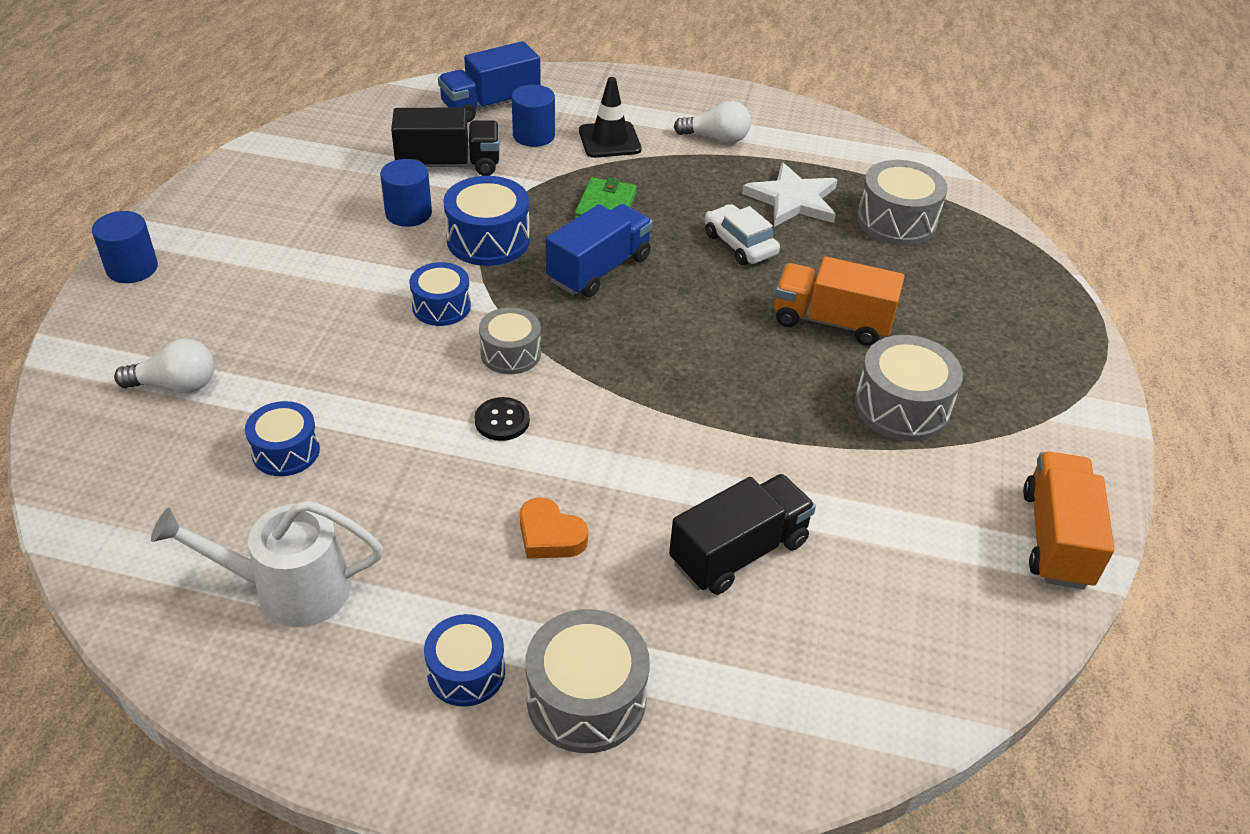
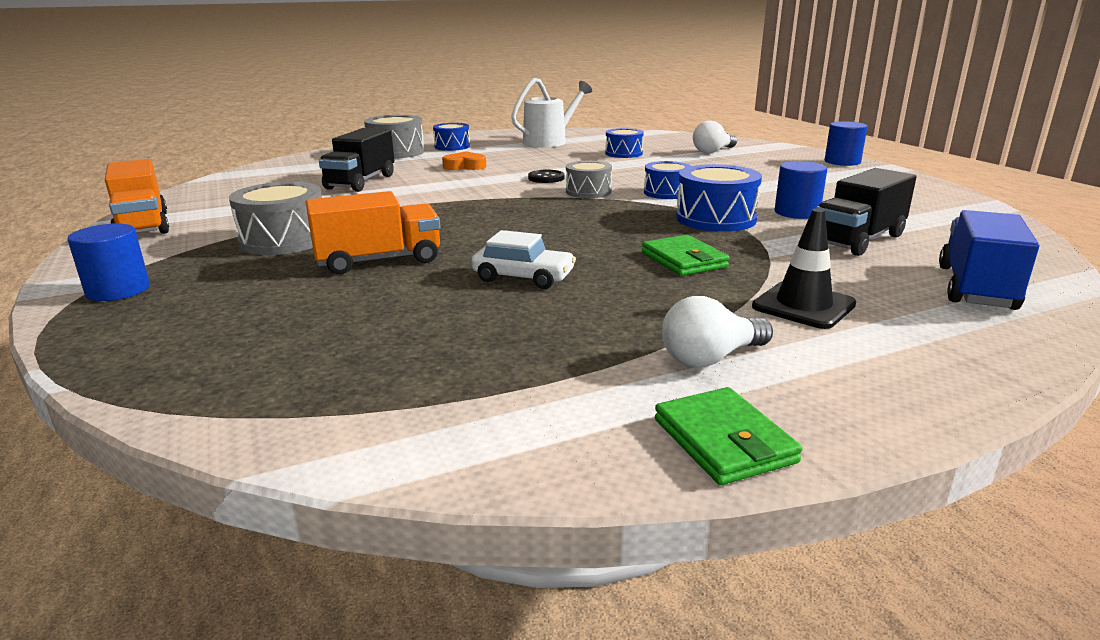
camera: 145 degrees right, 20 degrees down
(534, 135) = (869, 281): blue cylinder -> blue cylinder (118, 290)
(599, 269) = (610, 230): blue truck -> none
(770, 109) = (723, 441): none -> green wallet
(793, 200) = (519, 330): white star -> none
(896, 221) = (363, 356): grey drum -> none

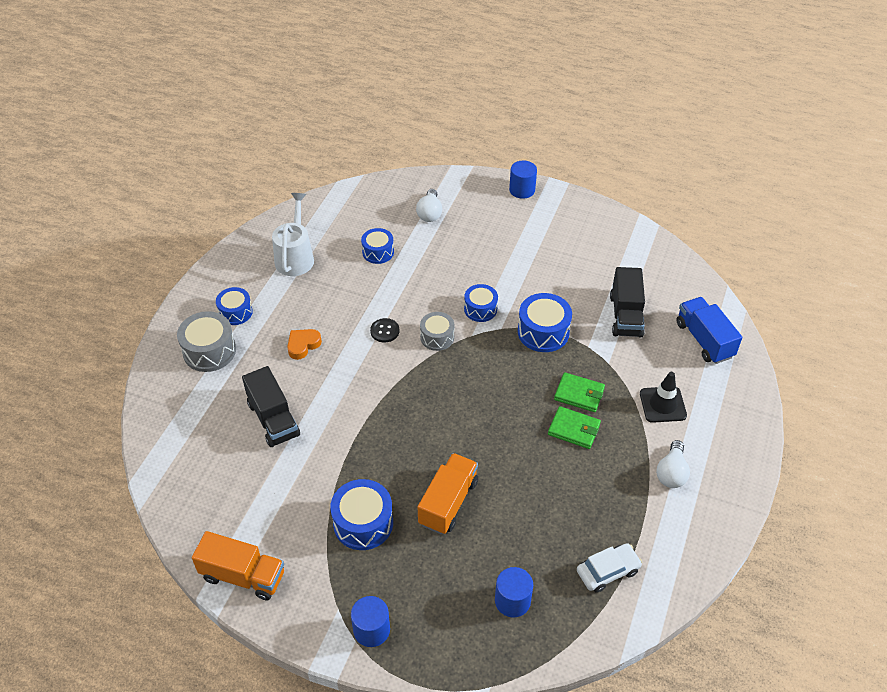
camera: 45 degrees left, 25 degrees up
(284, 240) = (363, 523): grey drum -> blue drum
(523, 277) = (534, 465): white car -> white car (607, 571)
(723, 441) = (721, 519): green wallet -> green wallet (574, 429)
(797, 212) = (571, 296): blue cylinder -> blue cylinder (512, 601)

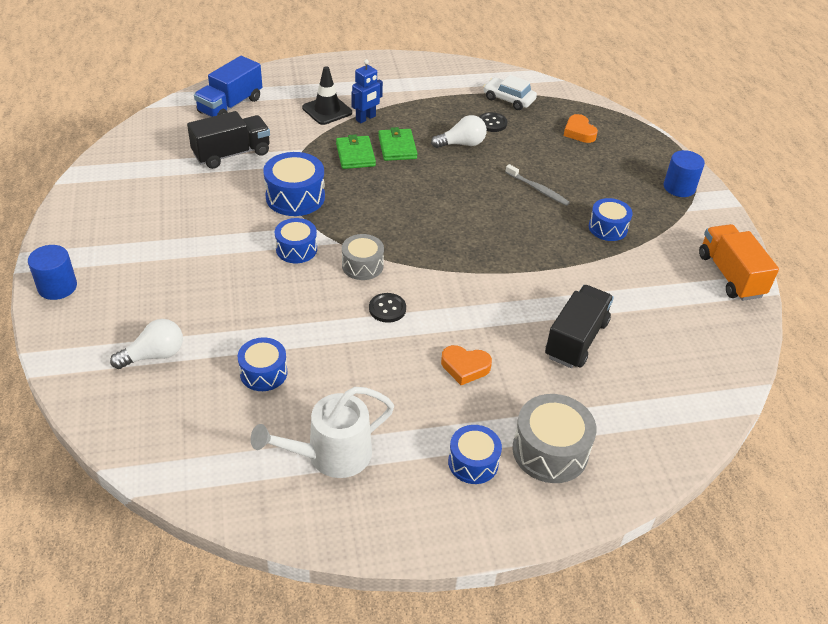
camera: 125 degrees left, 5 degrees down
(363, 523) = (608, 228): blue drum -> blue drum, size x0.66
(448, 502) = (537, 189): orange truck -> grey toothbrush
(512, 601) = (579, 132): blue cylinder -> orange heart
(571, 528) = (492, 123): none -> black button
(634, 428) = (366, 118): none -> blue robot
(671, 473) = (394, 92): white light bulb -> white light bulb (462, 144)

